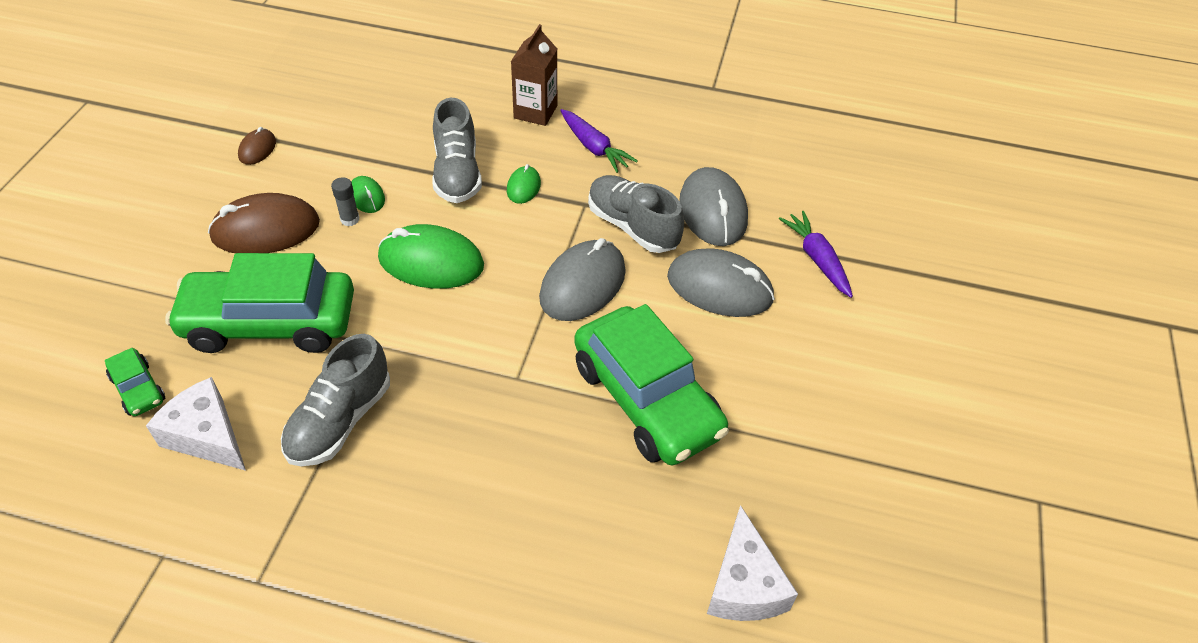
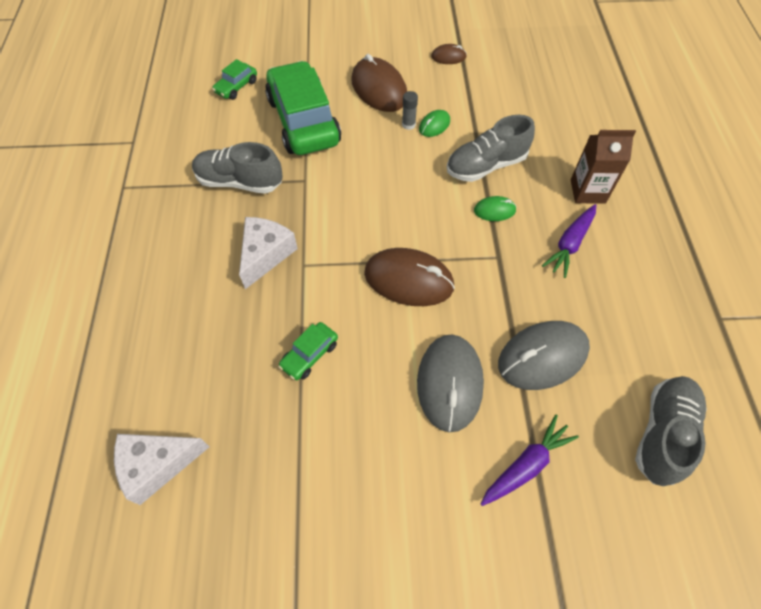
camera: 75 degrees right, 10 degrees up
(207, 436) = (212, 127): white cheese -> white cheese (265, 255)
(431, 262) = (389, 181): green mouse -> none
(582, 284) = (409, 280): grey mouse -> brown mouse
(632, 227) = (489, 298): grey shoe -> grey shoe (663, 434)
(646, 399) = (309, 355): green car -> green car, size x0.43

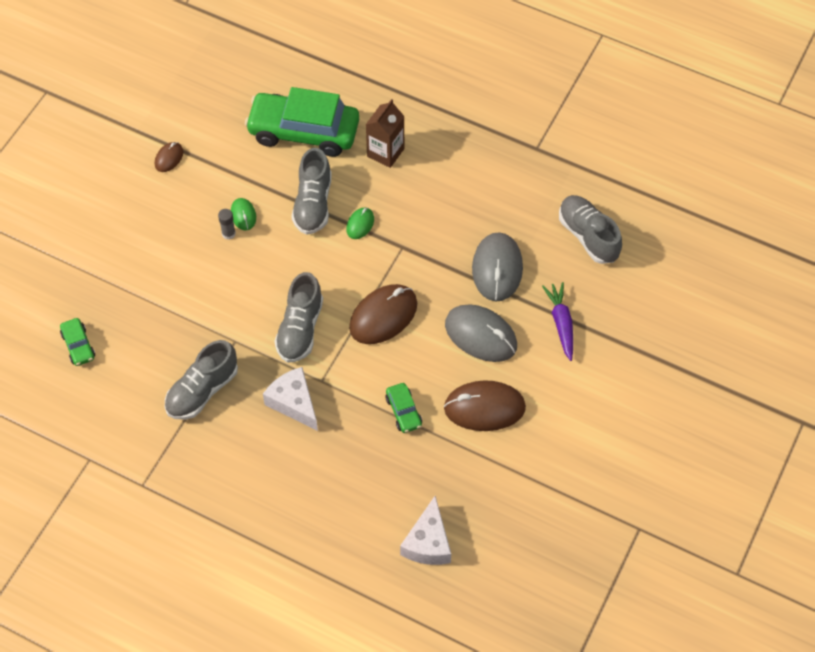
camera: 60 degrees left, 0 degrees up
(303, 121) = (165, 311): green car -> green car (303, 132)
(348, 220) = (300, 329): none -> grey shoe
(379, 89) = (168, 233): brown mouse -> brown mouse (484, 408)
(570, 244) = (423, 195): purple carrot -> none

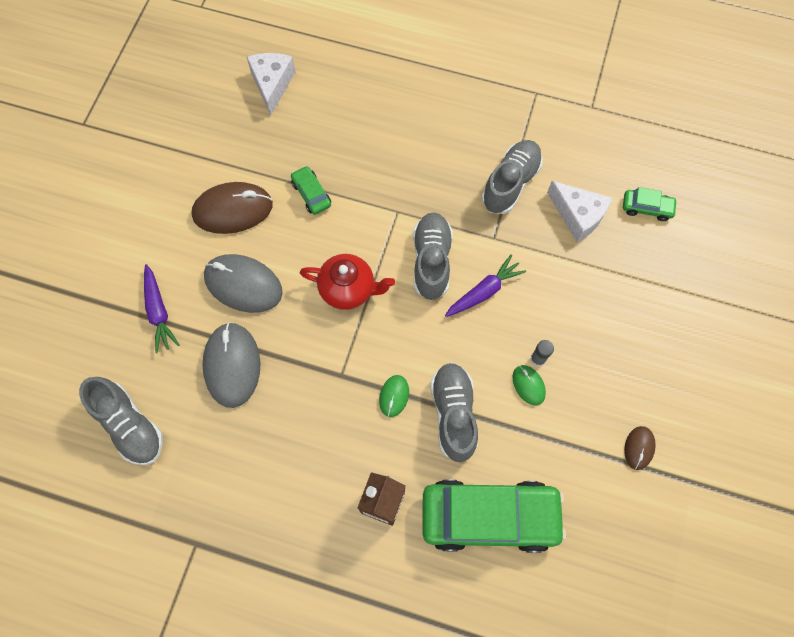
camera: 170 degrees right, 10 degrees up
(78, 346) = (646, 208): green car -> green car turned 135 degrees clockwise
(258, 295) = (484, 291): none -> purple carrot
(294, 403) = (419, 186): white cheese -> white cheese (578, 215)
(383, 316) = (348, 289): brown mouse -> red teapot

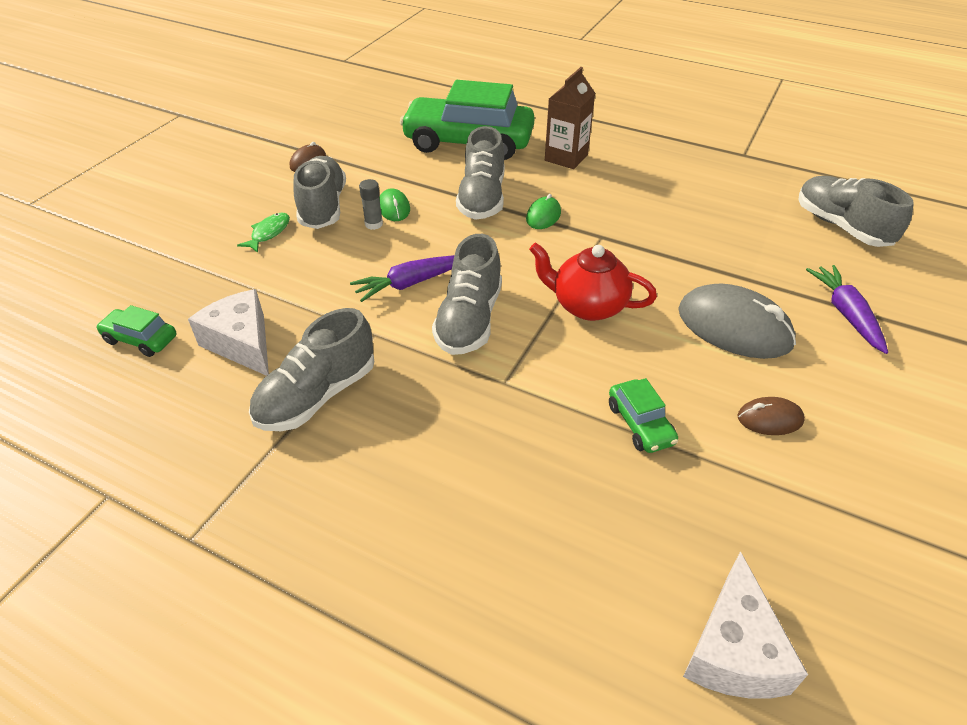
camera: 170 degrees left, 25 degrees down
(232, 365) = (733, 257): grey mouse -> none
(233, 210) = (769, 419): brown mouse -> brown mouse, size x0.50
(591, 376) = (323, 207): none -> grey shoe
(620, 332) = (269, 233): none -> green fish

